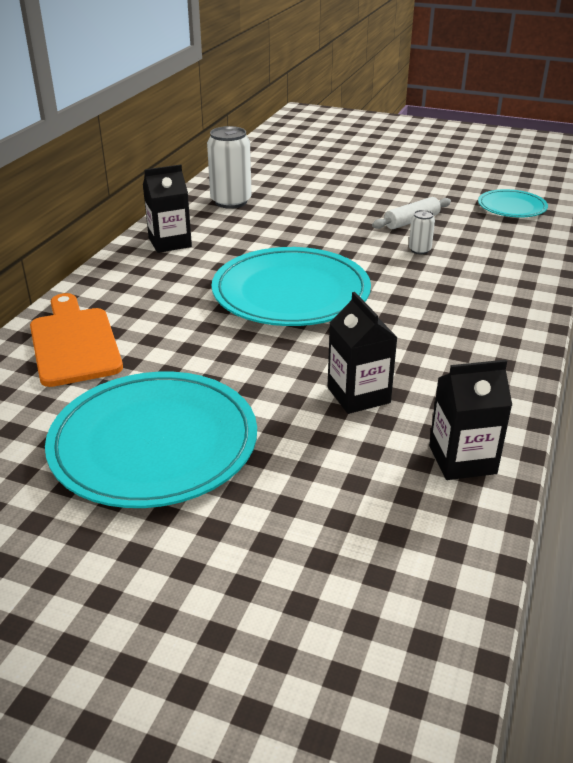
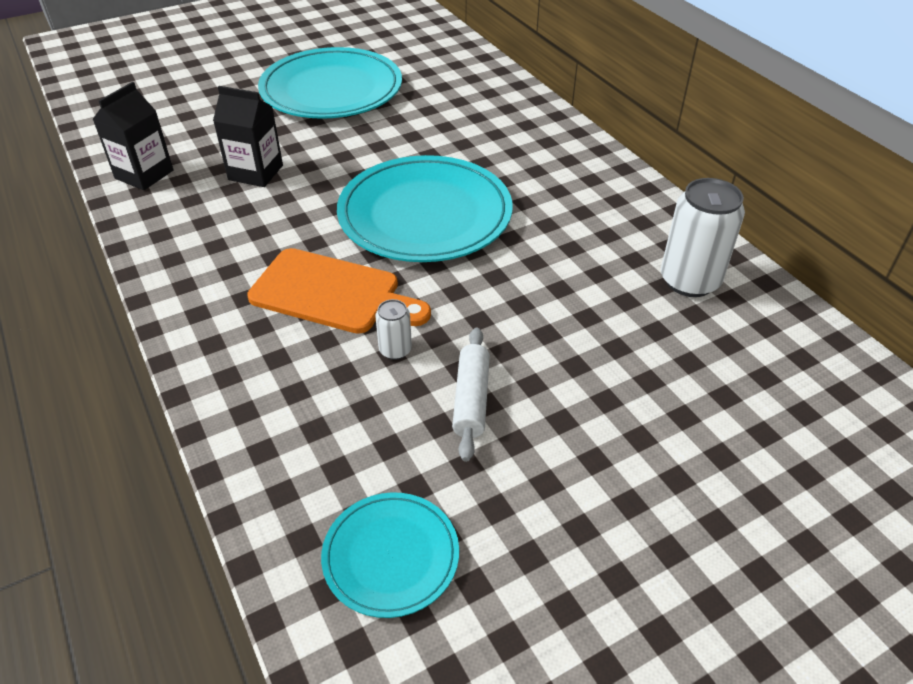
camera: 130 degrees right, 10 degrees up
(74, 343) = (482, 99): orange cutting board -> orange cutting board (332, 293)
(170, 242) = (612, 195): black carton -> none

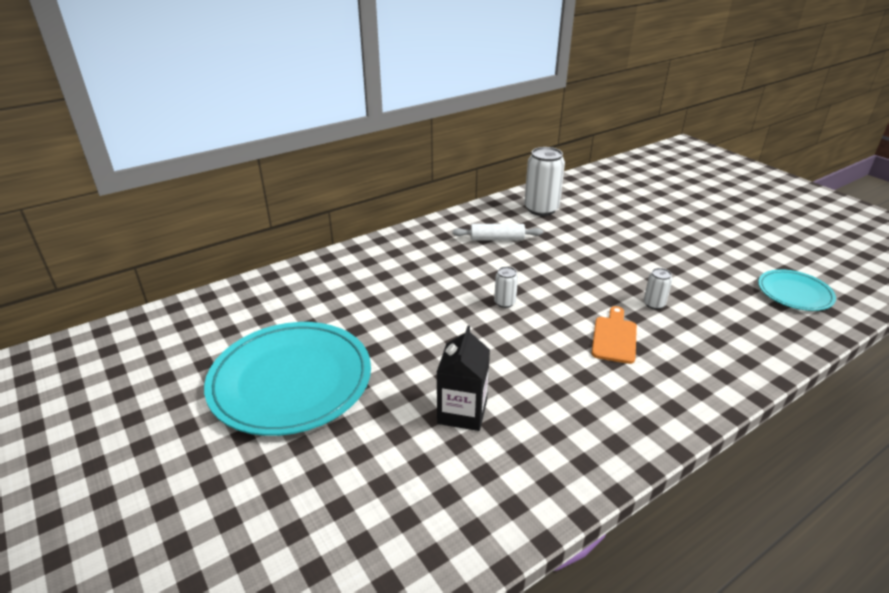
camera: 95 degrees left, 10 degrees down
(144, 174) = (481, 511): black carton -> none
(332, 293) = (614, 337): orange cutting board -> orange cutting board, size x0.62
(425, 215) = (504, 302): turquoise plate -> white can
(471, 399) = (676, 274): white rolling pin -> white rolling pin (497, 239)

